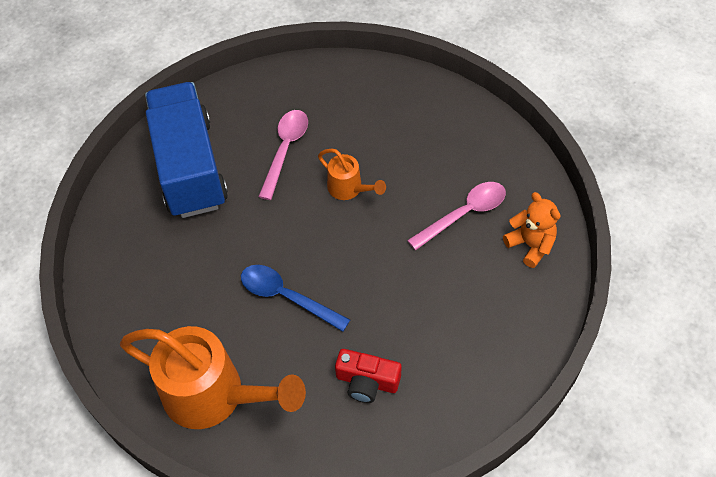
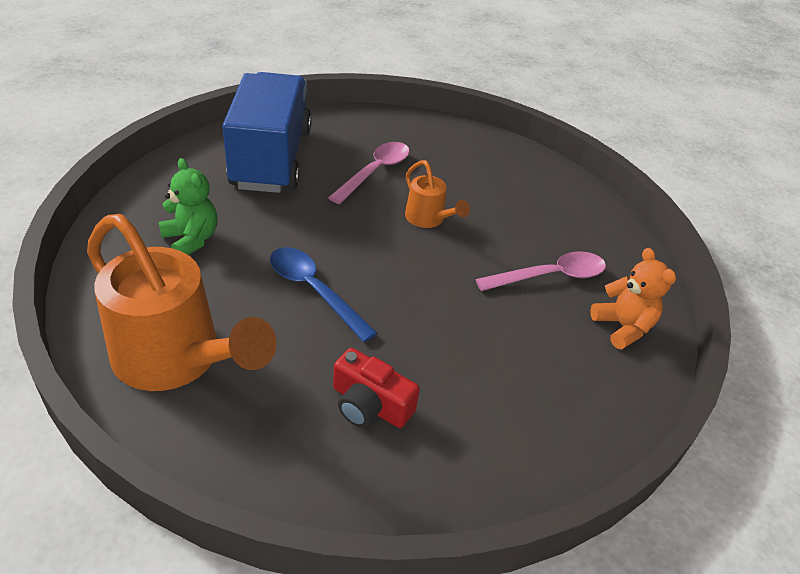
camera: 10 degrees right, 15 degrees down
(168, 282) = (191, 239): none -> green teddy bear

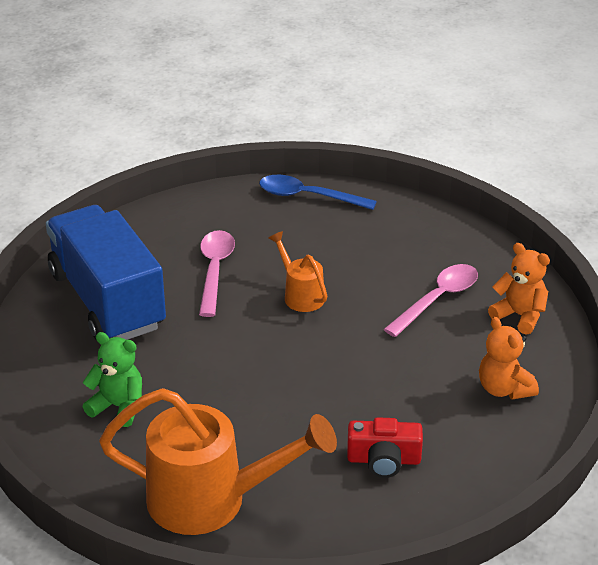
camera: 25 degrees left, 5 degrees down
(314, 290) = (264, 399): blue spoon -> blue spoon (308, 196)
(428, 219) = (300, 295): orange watering can -> orange watering can turned 150 degrees counterclockwise
(553, 393) = (504, 389): none -> orange teddy bear

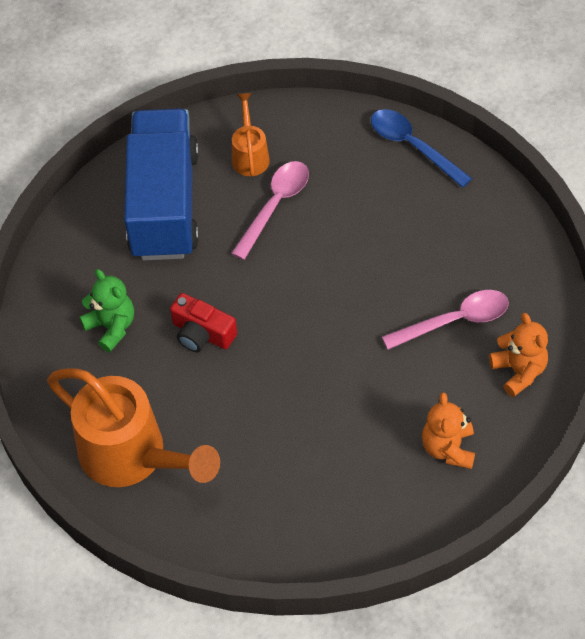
camera: 30 degrees right, 20 degrees up
(300, 295) = (334, 265): orange watering can -> orange watering can (250, 155)
(384, 460) = (295, 478): red camera -> red camera (202, 333)

